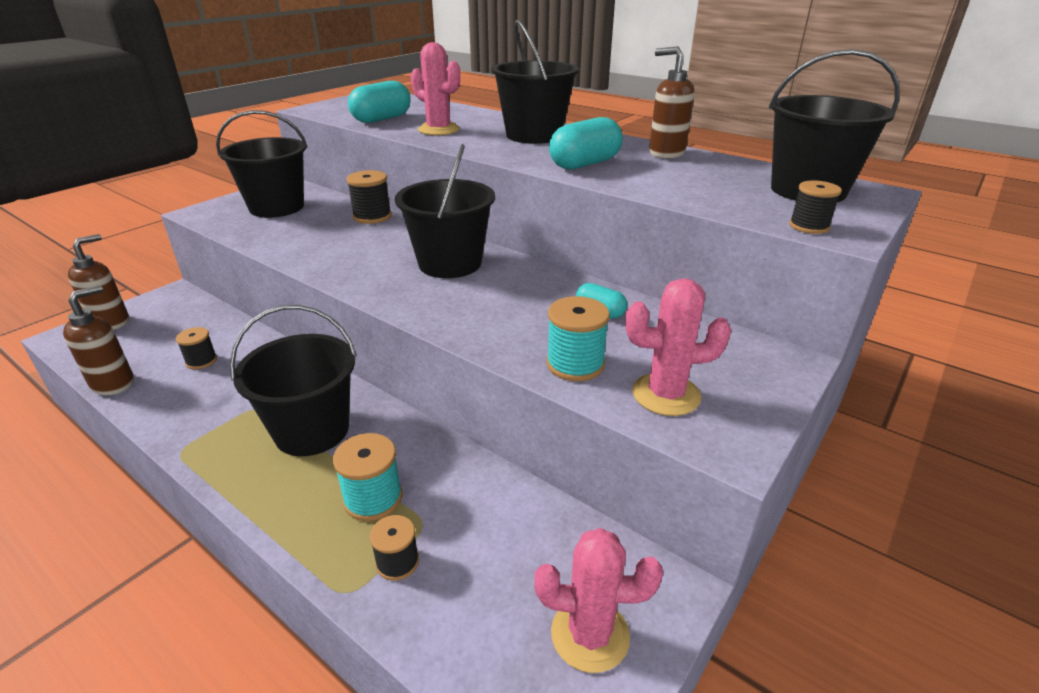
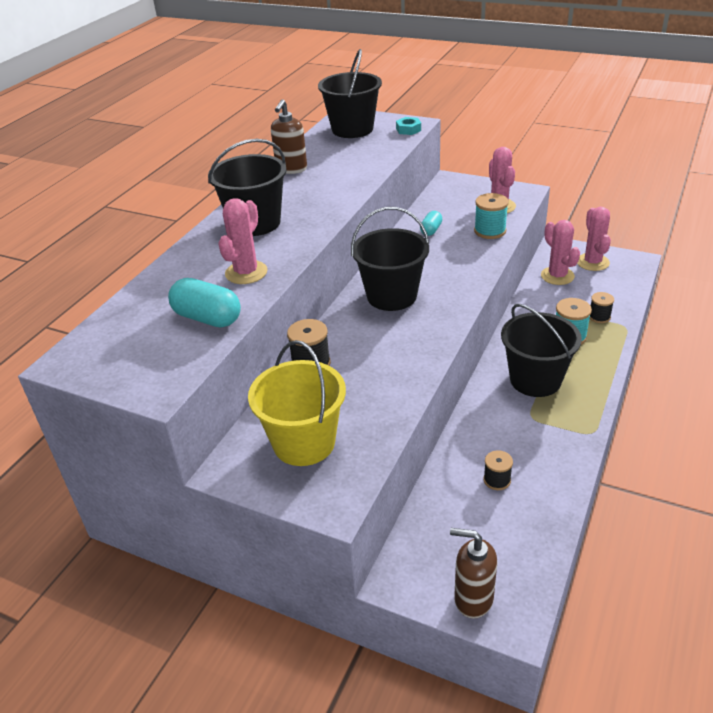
camera: 100 degrees left, 5 degrees up
(113, 383) = (555, 521): brown soap dispenser -> none
(277, 207) = (304, 443): black bucket -> yellow bucket
(555, 547) = (557, 276): none -> pink cactus
(585, 164) = (328, 193): turquoise capsule -> none
(809, 226) = (408, 129): black spool -> turquoise nut

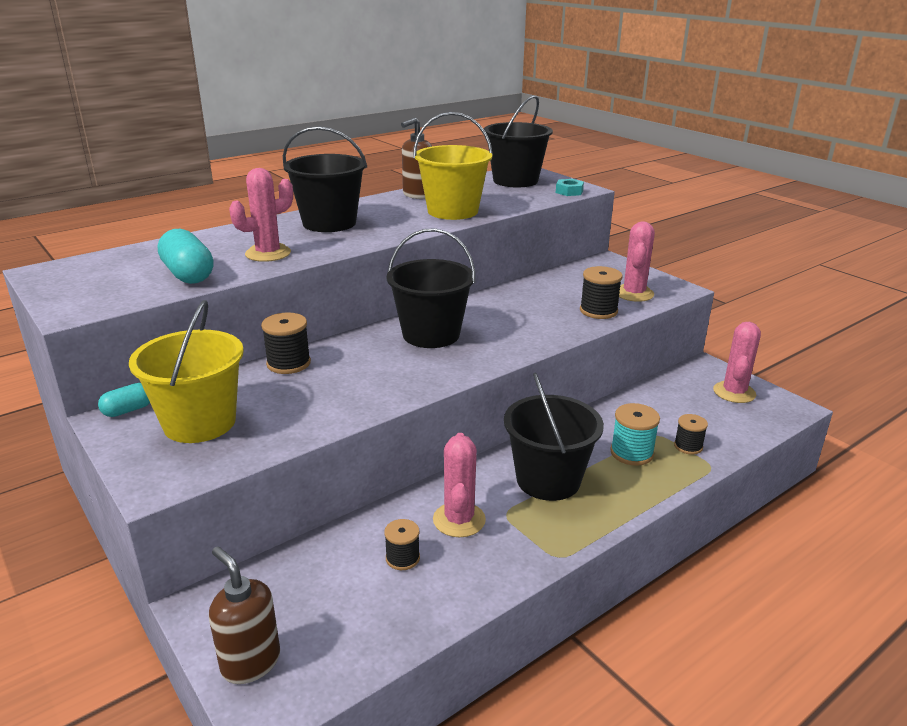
camera: 25 degrees right, 10 degrees down
(342, 178) = (452, 211): none -> yellow bucket
(431, 230) = (537, 294): turquoise capsule -> turquoise capsule (128, 410)
(490, 231) = (598, 311): turquoise spool -> black spool
(557, 276) = (677, 392): pink cactus -> pink cactus (459, 520)

